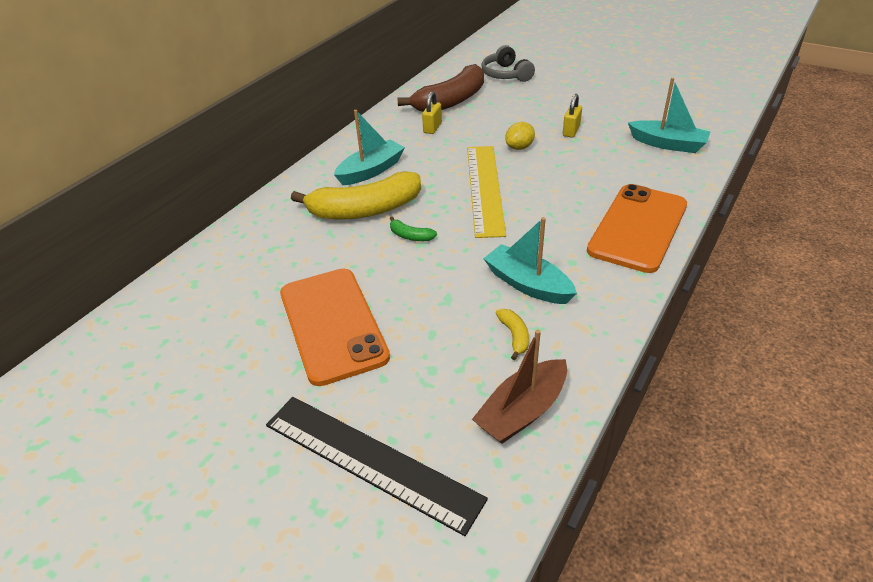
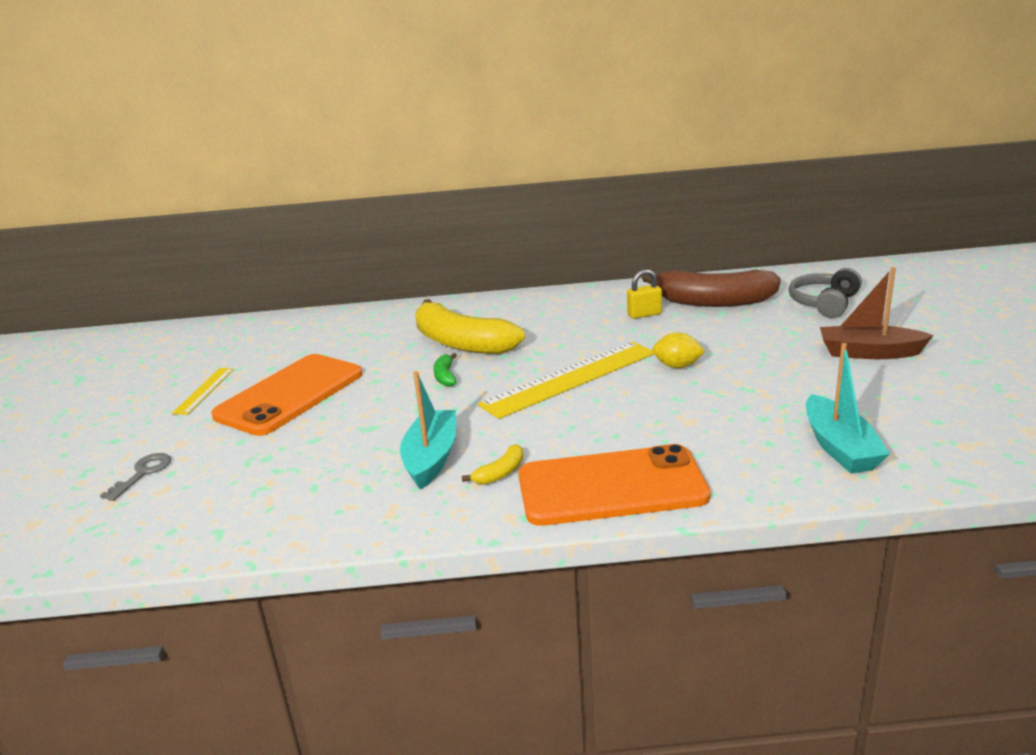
camera: 55 degrees right, 15 degrees down
(247, 377) = (204, 390): none -> yellow ruler
(371, 171) = (527, 320): turquoise boat -> none
(371, 460) = (143, 473): black ruler -> grey key
(514, 336) = (344, 479): yellow banana -> yellow banana (500, 473)
(522, 411) = (242, 520): brown boat -> brown boat (869, 353)
(571, 131) = (762, 380): yellow padlock -> none

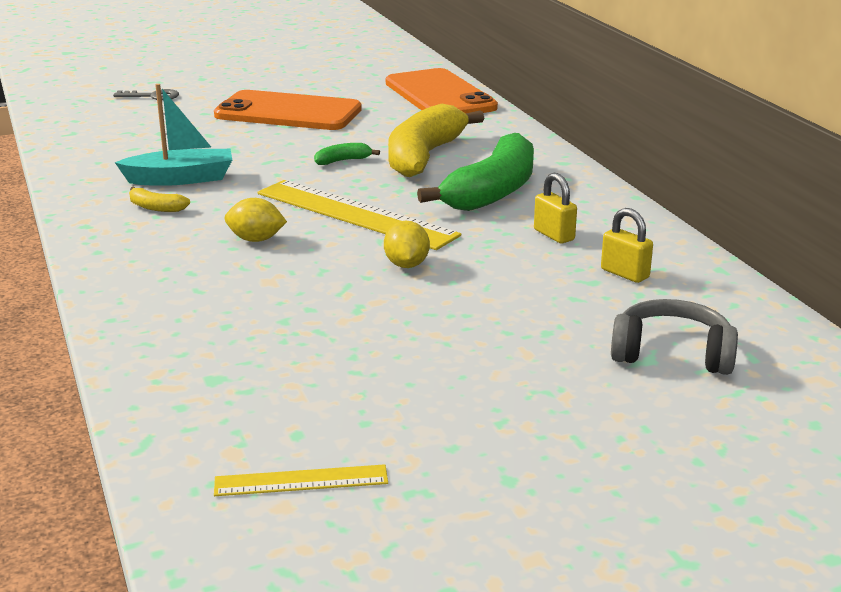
camera: 70 degrees right, 0 degrees up
(204, 390) = (289, 85): yellow ruler -> yellow ruler (301, 481)
(554, 325) = (493, 191): none -> green banana
(603, 423) = (256, 239): none -> yellow lemon
(611, 487) = (132, 254): orange phone -> orange phone (439, 95)
(713, 302) = (624, 274): brown banana -> yellow padlock
(839, 447) = (218, 366): turquoise boat -> none
(869, 353) = (499, 388): brown boat -> none

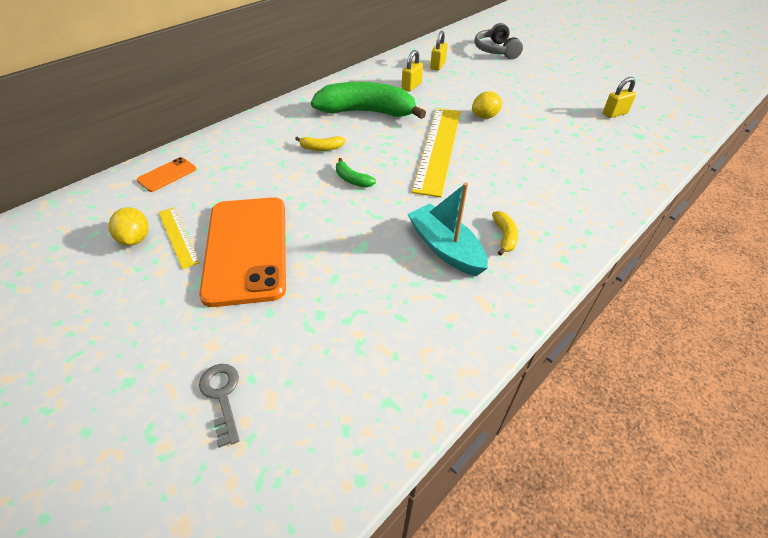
camera: 115 degrees left, 20 degrees up
(256, 239) = (506, 173): yellow lemon -> yellow lemon (135, 239)
(301, 481) = (663, 98): yellow ruler -> yellow ruler (178, 236)
(303, 386) = (614, 113): none -> yellow padlock
(424, 156) = (321, 148): yellow banana -> yellow banana, size x0.41
(439, 95) = (167, 175): orange phone -> orange phone, size x0.43

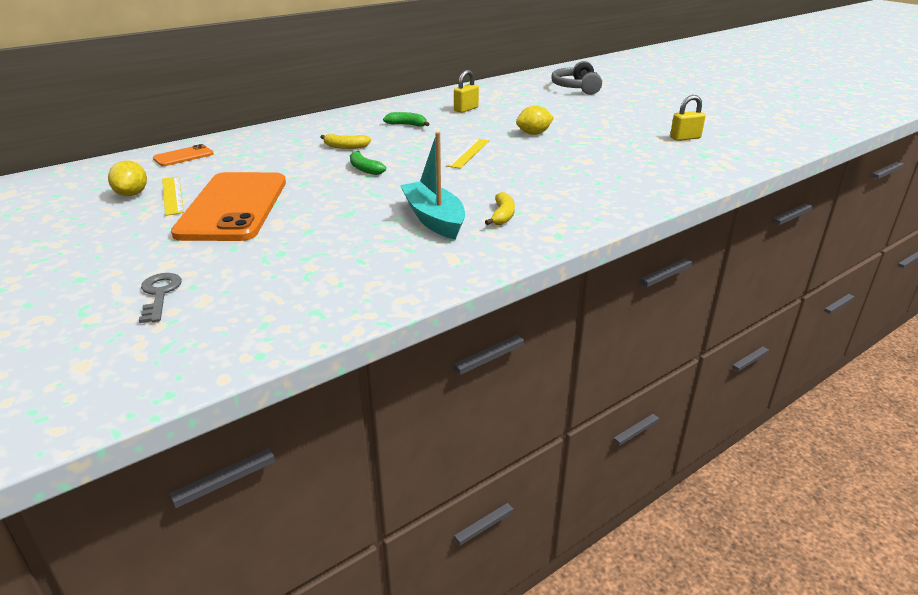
camera: 10 degrees right, 15 degrees down
(366, 112) = (407, 125): green banana -> green banana, size x0.41
(437, 65) = (504, 96): yellow padlock -> none
(438, 148) = (468, 153): yellow ruler -> yellow ruler, size x0.50

